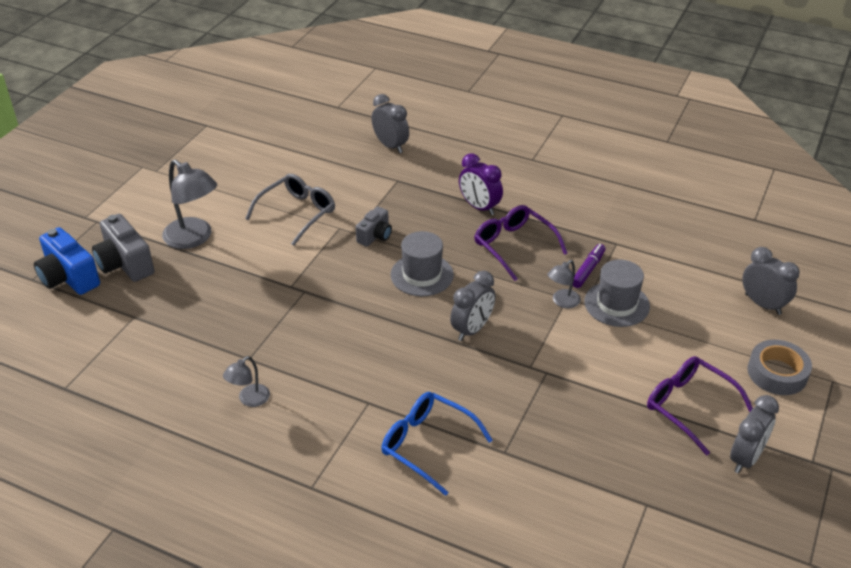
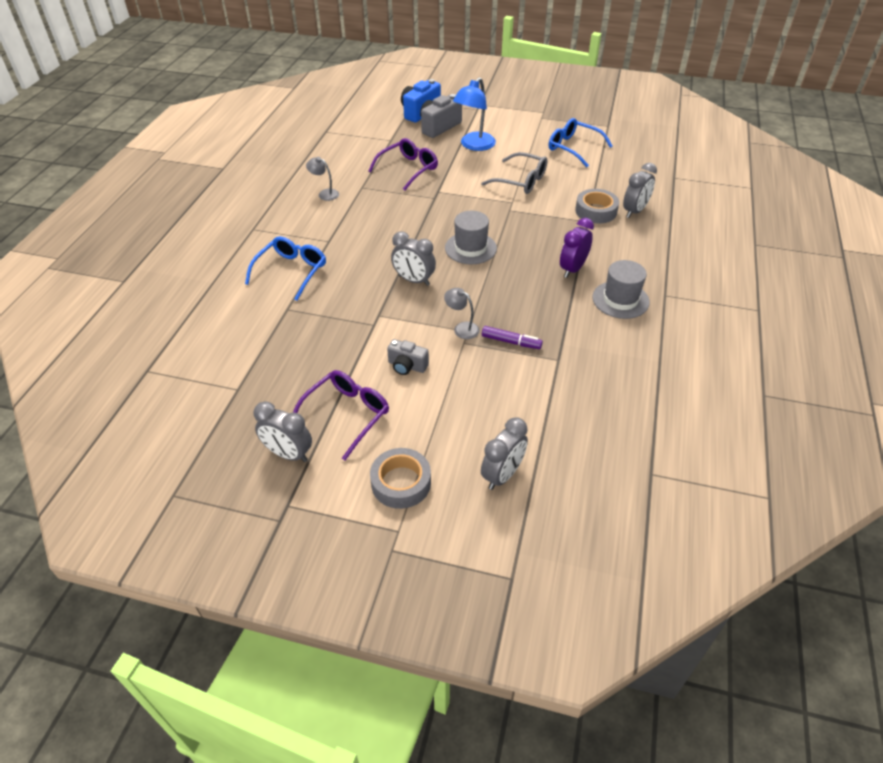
camera: 80 degrees right, 5 degrees up
(194, 238) = (474, 145): grey lamp -> blue lamp
(243, 160) = (573, 148): none -> blue glasses
(375, 236) = (509, 220): grey camera -> grey camera (407, 366)
(381, 171) = (596, 211): none -> grey tape
(514, 246) = (527, 294): purple glasses -> purple glasses (408, 169)
(616, 304) = (469, 363): grey hat -> grey hat (620, 300)

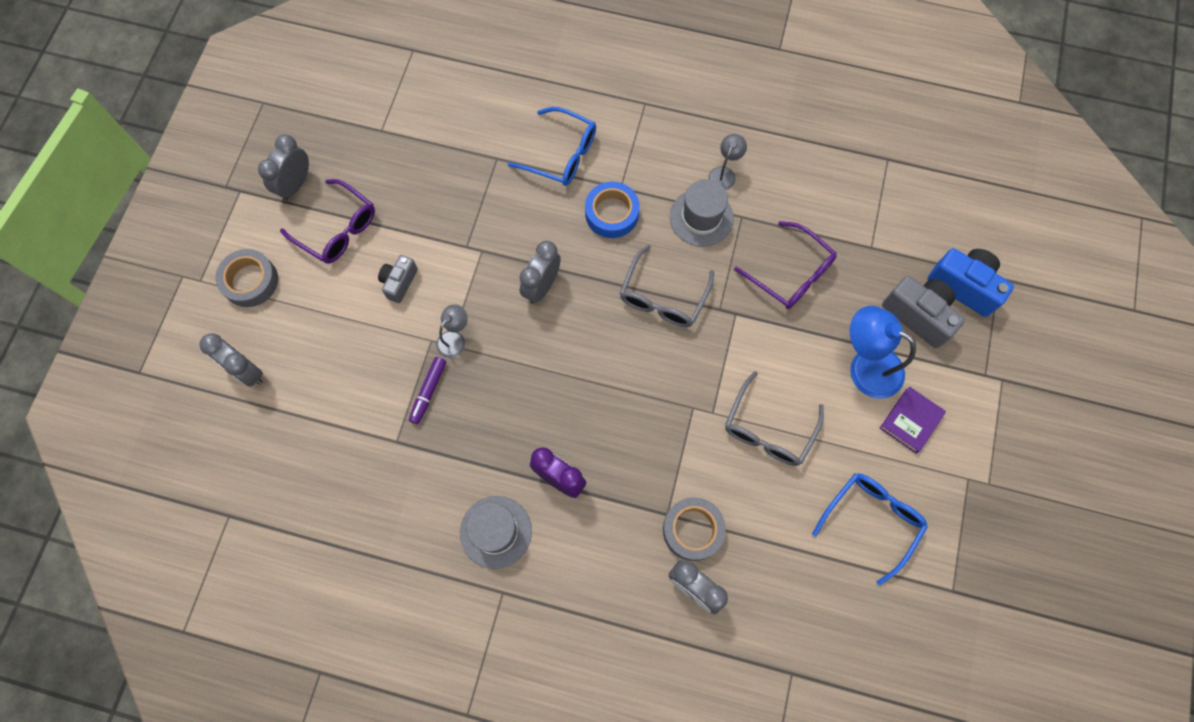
camera: 90 degrees right, 25 degrees up
(351, 245) = (612, 213): none -> blue tape
(424, 221) = (663, 297): none -> grey glasses
(470, 248) = (605, 353): grey hat -> grey hat (701, 217)
(508, 133) = (910, 421): none -> purple book

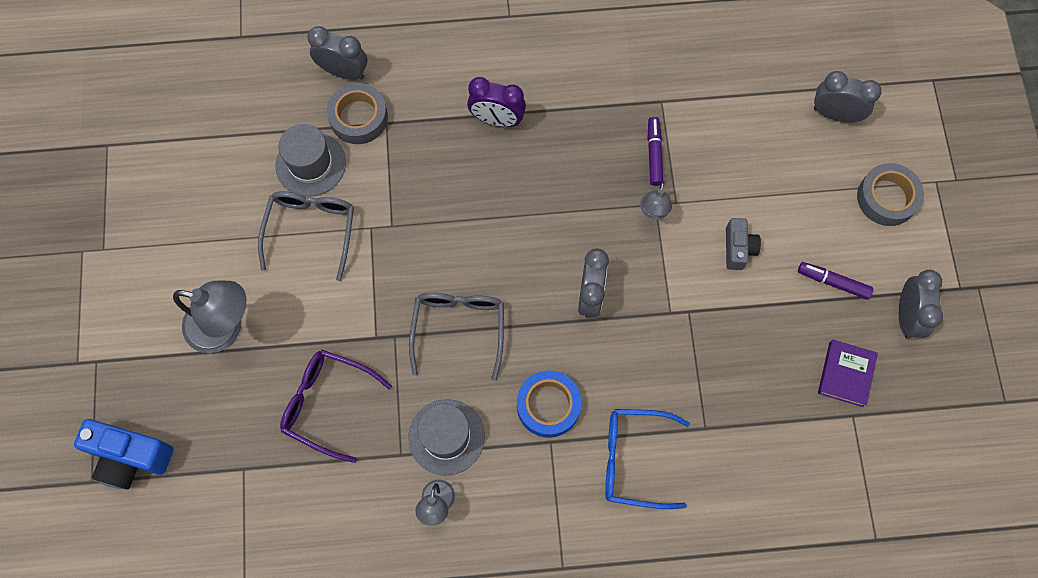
camera: 160 degrees right, 0 degrees up
(337, 229) = (833, 282): purple glasses -> purple marker
(495, 532) = (536, 59): grey hat -> grey hat (310, 164)
(865, 366) = (225, 327): blue lamp -> grey lamp
(871, 520) = (192, 180): blue glasses -> none
(910, 421) = (169, 286): purple book -> purple book (845, 374)
(918, 315) = (177, 404): grey camera -> none

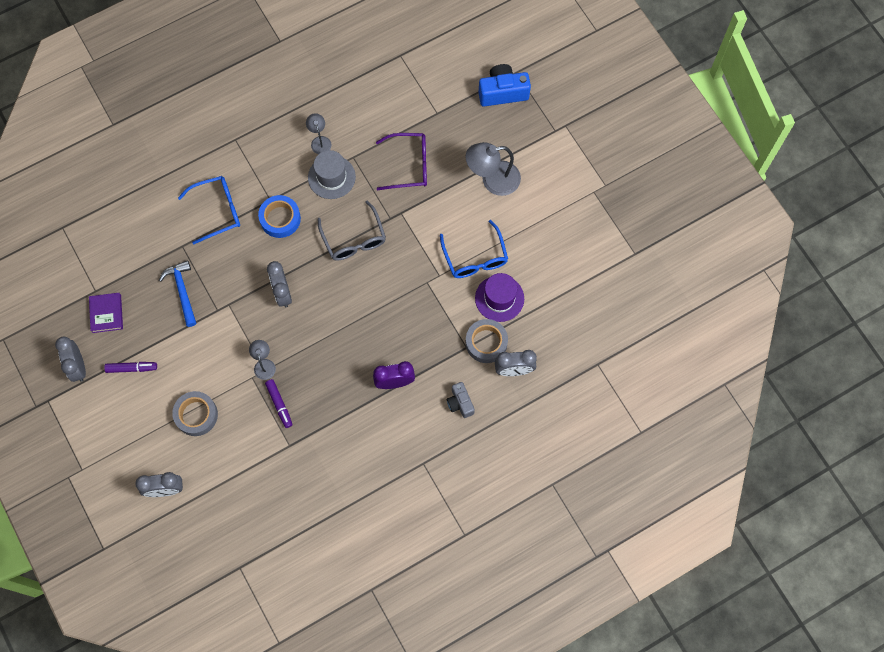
camera: 155 degrees right, 0 degrees up
(310, 164) = (499, 298): grey hat -> purple hat
(311, 230) = (475, 257): grey glasses -> blue glasses
(728, 360) = (182, 291): none -> blue hammer
(738, 248) = (200, 364): grey camera -> grey camera (460, 403)
(886, 198) = (112, 442): grey tape -> grey tape (196, 415)

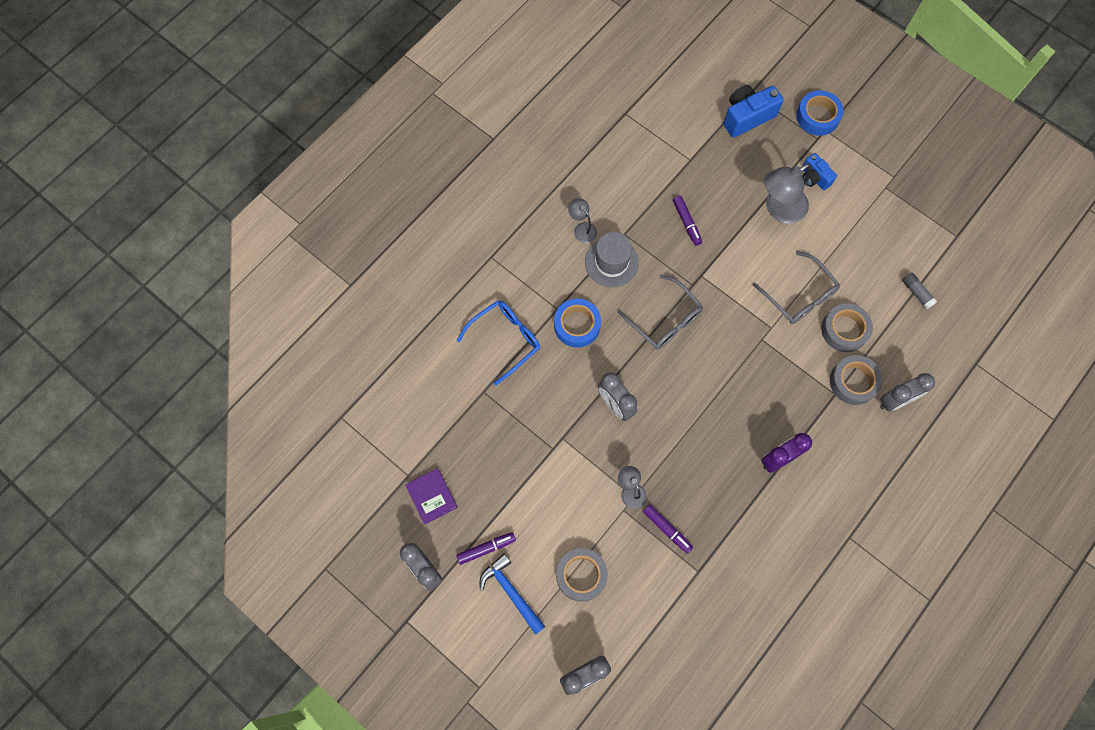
camera: 20 degrees left, 0 degrees up
(182, 291) = (505, 441): blue hammer -> blue hammer (511, 592)
(409, 165) = (686, 223): purple glasses -> purple marker
(460, 403) = (857, 457): grey camera -> none
(475, 257) = (799, 296): blue glasses -> grey glasses
(499, 298) = (844, 330): purple hat -> grey tape
(535, 163) = (814, 178): none -> blue camera
(564, 112) = (817, 116): none -> blue tape
(576, 289) = (916, 293): none -> grey glue stick

